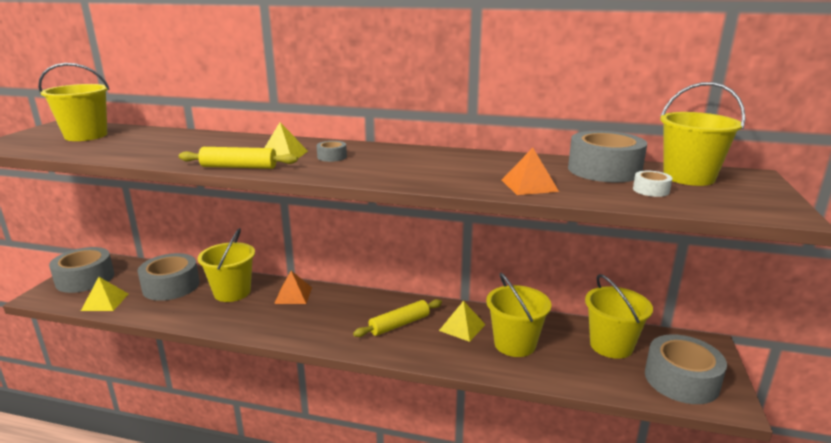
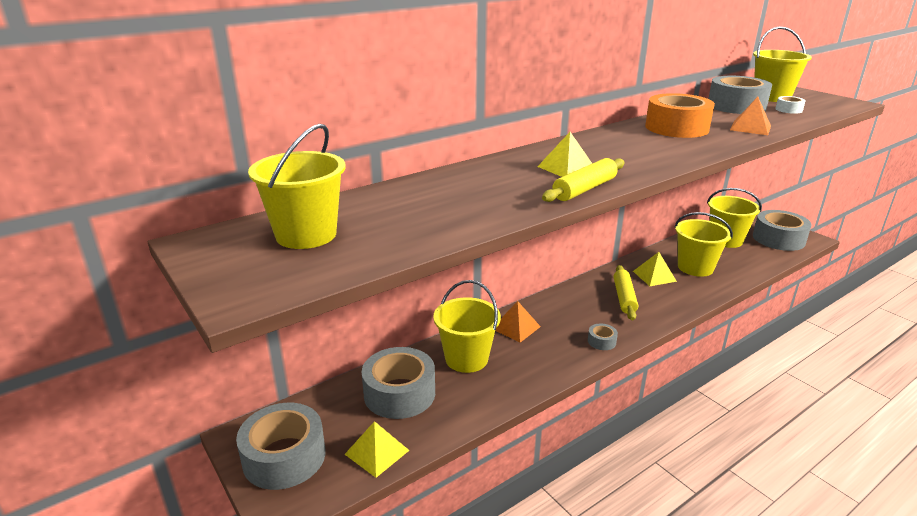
camera: 50 degrees left, 5 degrees up
(332, 157) = (599, 155): grey tape -> grey tape (601, 341)
(464, 163) = (676, 128): none -> orange tape

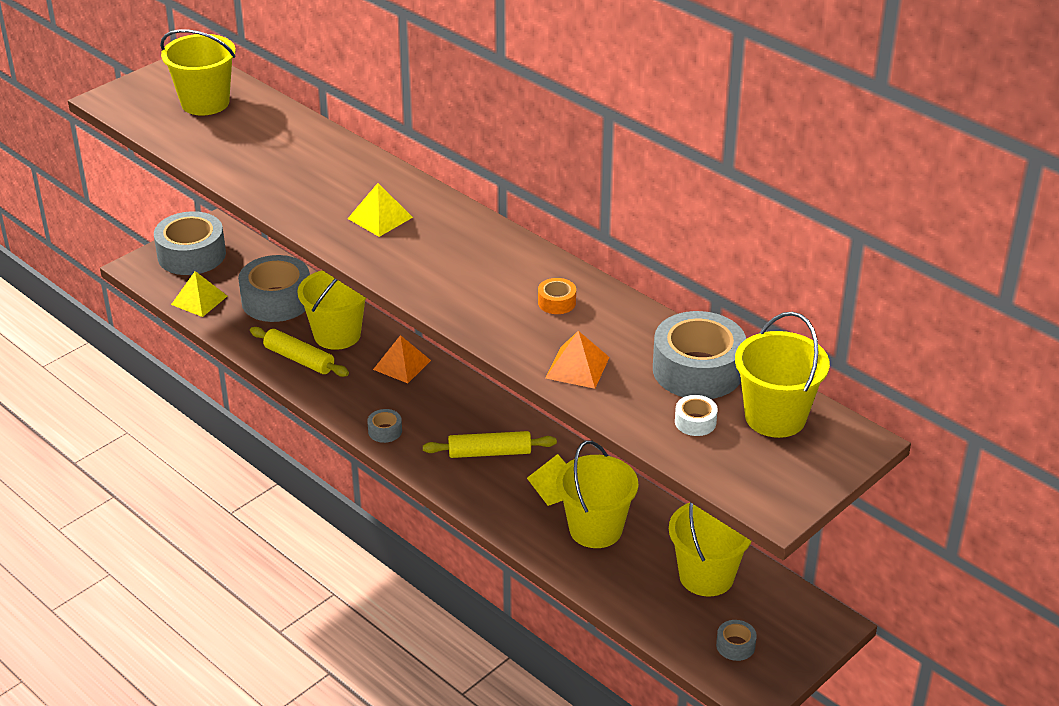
camera: 80 degrees right, 10 degrees up
(584, 189) = (319, 229): yellow rolling pin -> yellow rolling pin (299, 359)
(676, 128) = (556, 302): orange tape -> orange tape, size x0.44
(778, 239) = (735, 645): grey tape -> grey tape, size x0.44

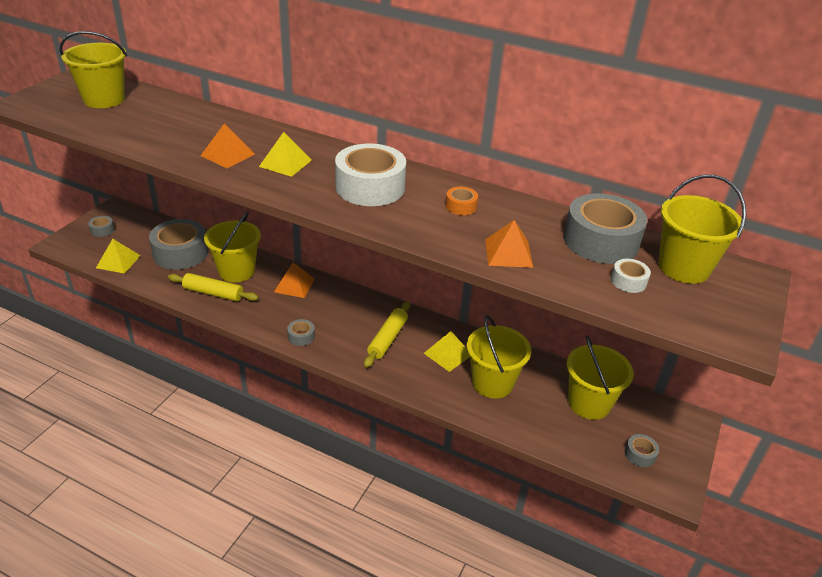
camera: 20 degrees left, 0 degrees up
(191, 255) = (102, 230): grey tape -> grey tape, size x0.44
(318, 198) = (227, 154): none -> orange pyramid
(463, 263) = (370, 187): none -> white tape
(489, 452) = (387, 339): yellow rolling pin -> yellow rolling pin turned 45 degrees counterclockwise

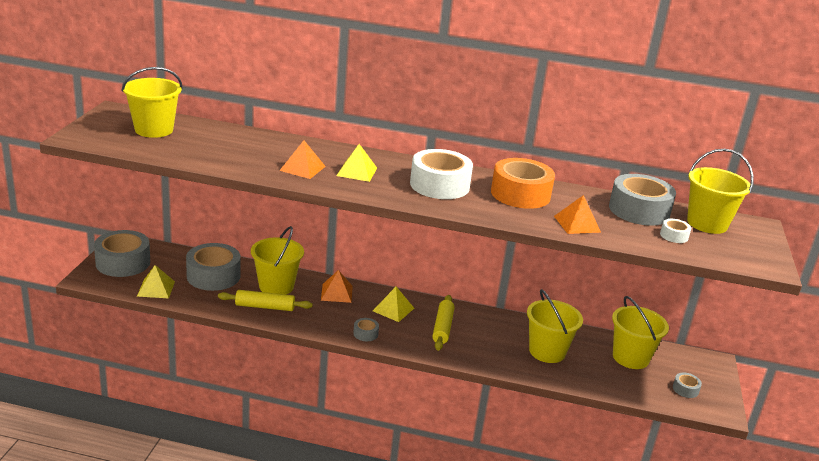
camera: 15 degrees left, 10 degrees down
(102, 230) = (123, 262): grey tape -> grey tape, size x2.26
(448, 354) = (499, 334): yellow pyramid -> yellow pyramid (393, 309)
(461, 206) = (520, 194): orange tape -> orange tape, size x2.26

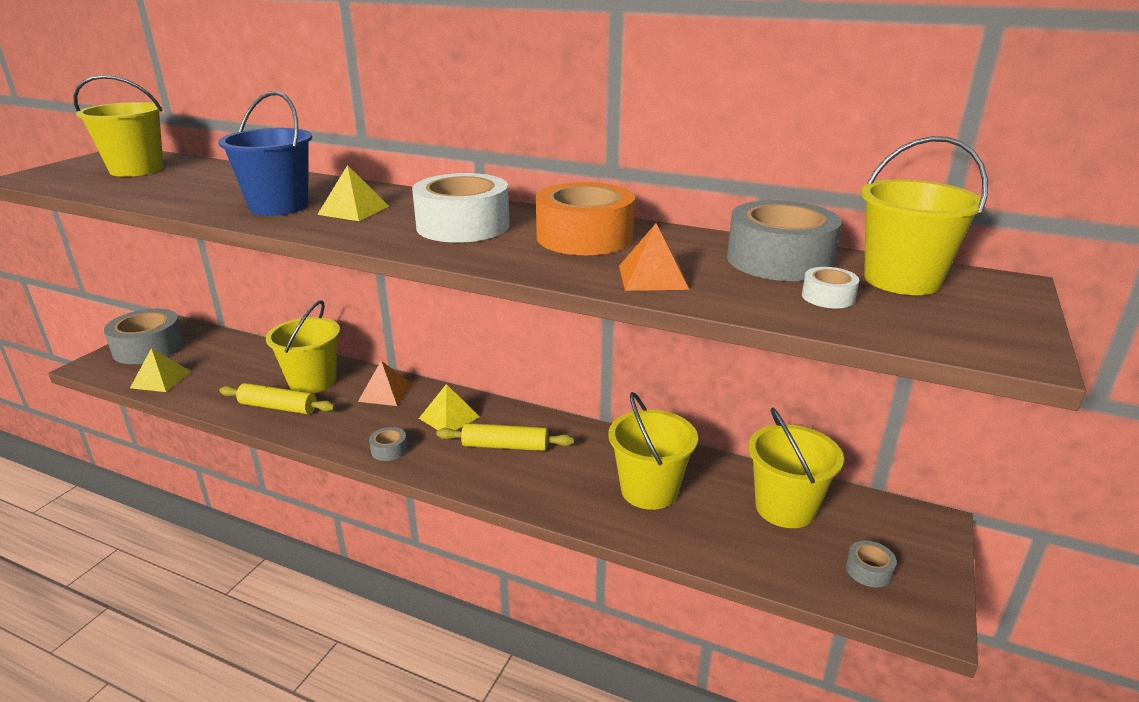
camera: 15 degrees right, 0 degrees up
(213, 276) = (243, 366): grey tape -> none
(302, 168) = (279, 206): orange pyramid -> blue bucket
(442, 327) = (505, 446): yellow rolling pin -> yellow rolling pin turned 75 degrees clockwise

